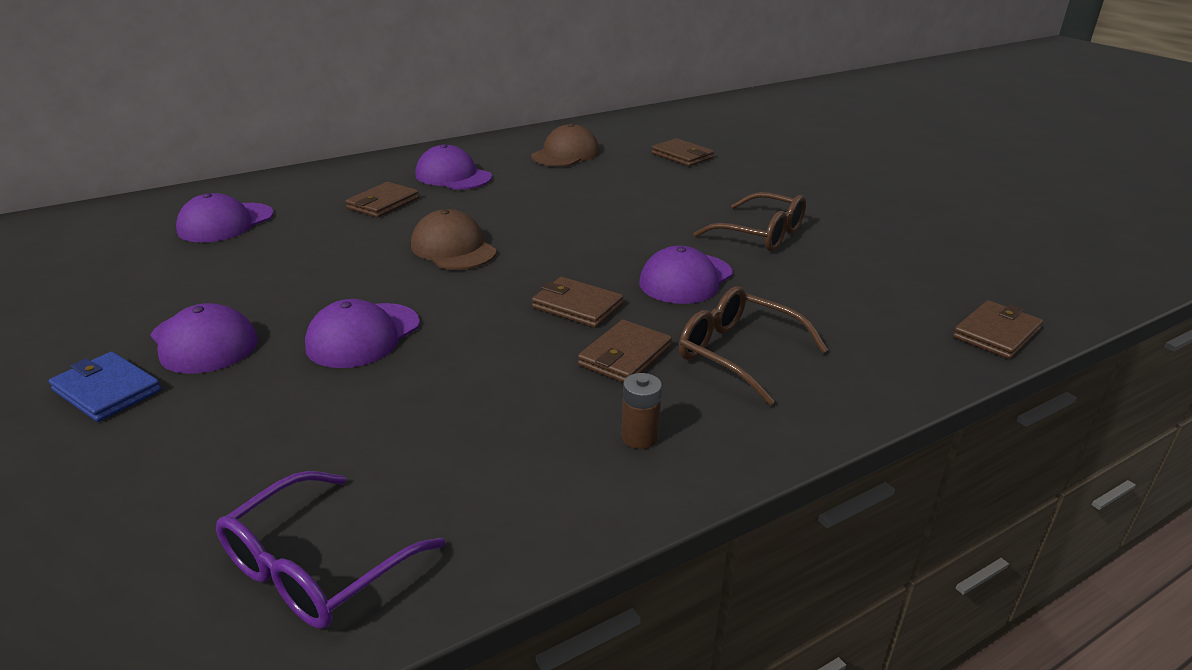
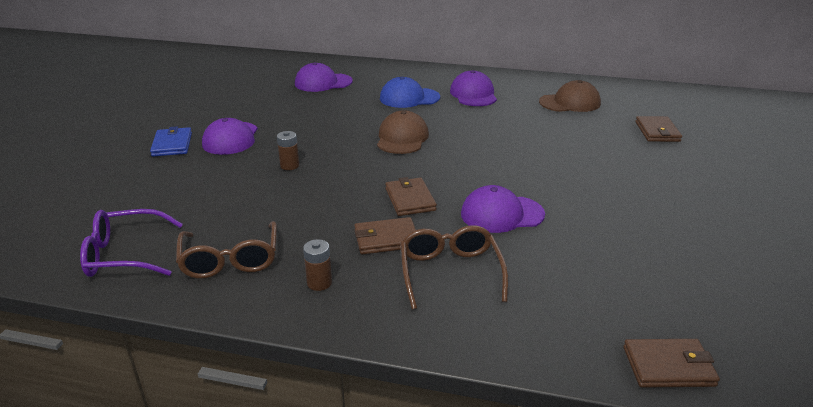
camera: 45 degrees right, 0 degrees up
(363, 335) = (289, 166): purple cap -> brown battery
(383, 203) = (409, 98): brown wallet -> blue cap
(761, 234) = (611, 210): brown glasses -> brown glasses (230, 260)

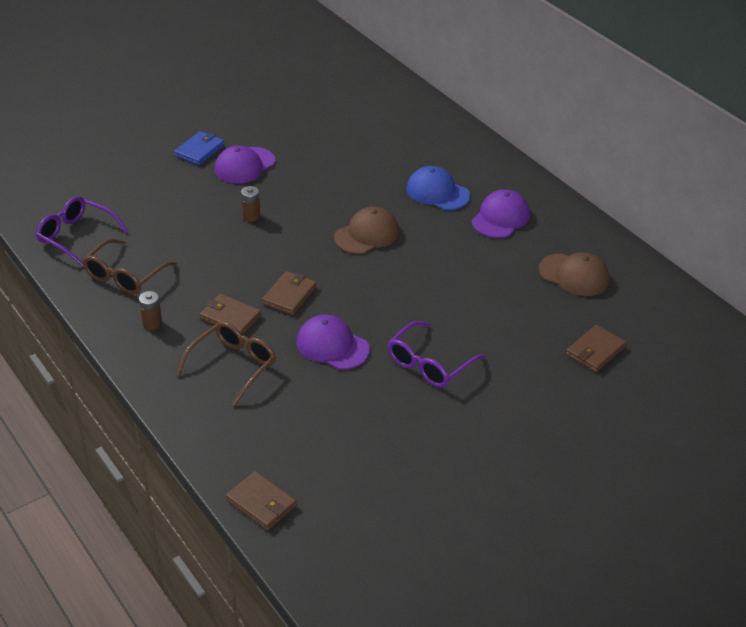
camera: 40 degrees right, 10 degrees up
(323, 83) = (391, 135): purple cap -> none
(586, 189) = (429, 364): none -> purple glasses

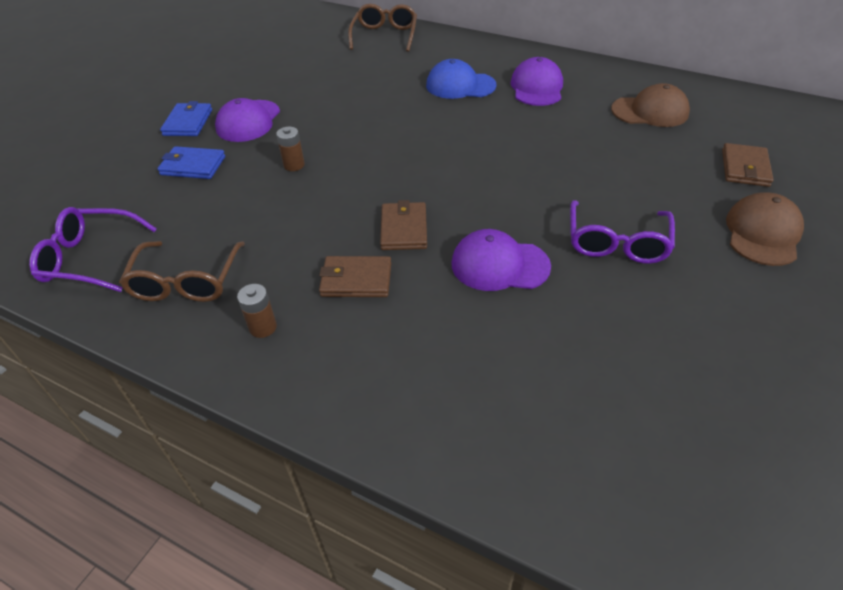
camera: 25 degrees left, 5 degrees up
(180, 190) = (193, 166): none -> blue wallet
(233, 365) = (407, 337): brown glasses -> brown glasses (385, 36)
(261, 503) = (609, 523): brown wallet -> none
(367, 234) = (429, 141): brown cap -> brown cap (762, 233)

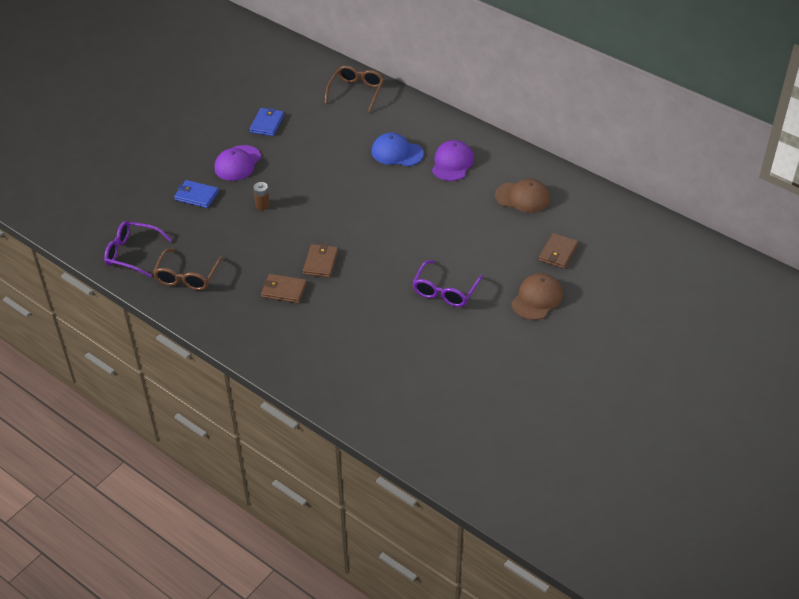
camera: 10 degrees right, 0 degrees up
(188, 122) = (196, 158): blue wallet -> blue wallet (267, 124)
(263, 327) = (227, 309): brown battery -> none
(499, 265) = (369, 294): purple cap -> none

